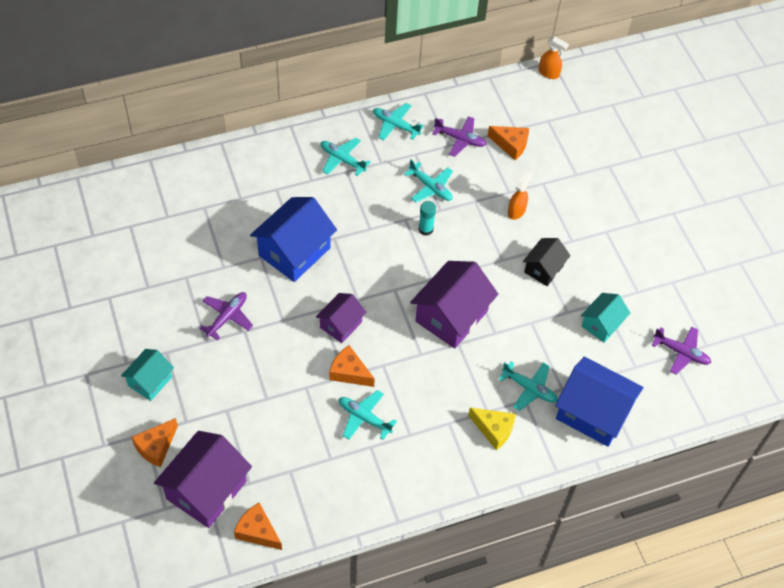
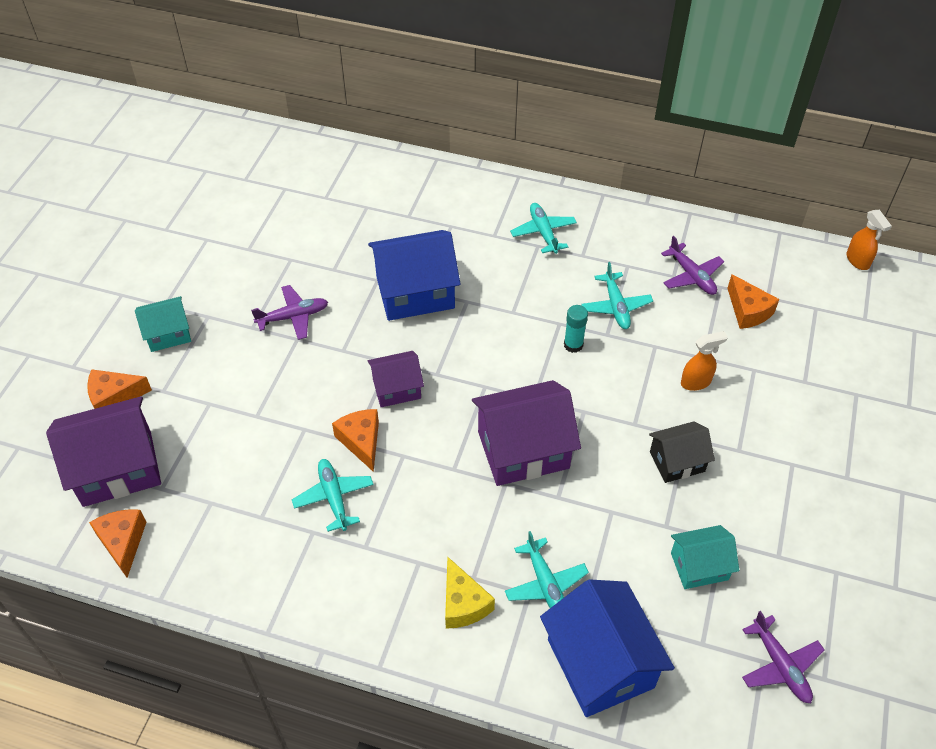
camera: 40 degrees right, 5 degrees down
(395, 125) = (630, 228): turquoise plane -> none

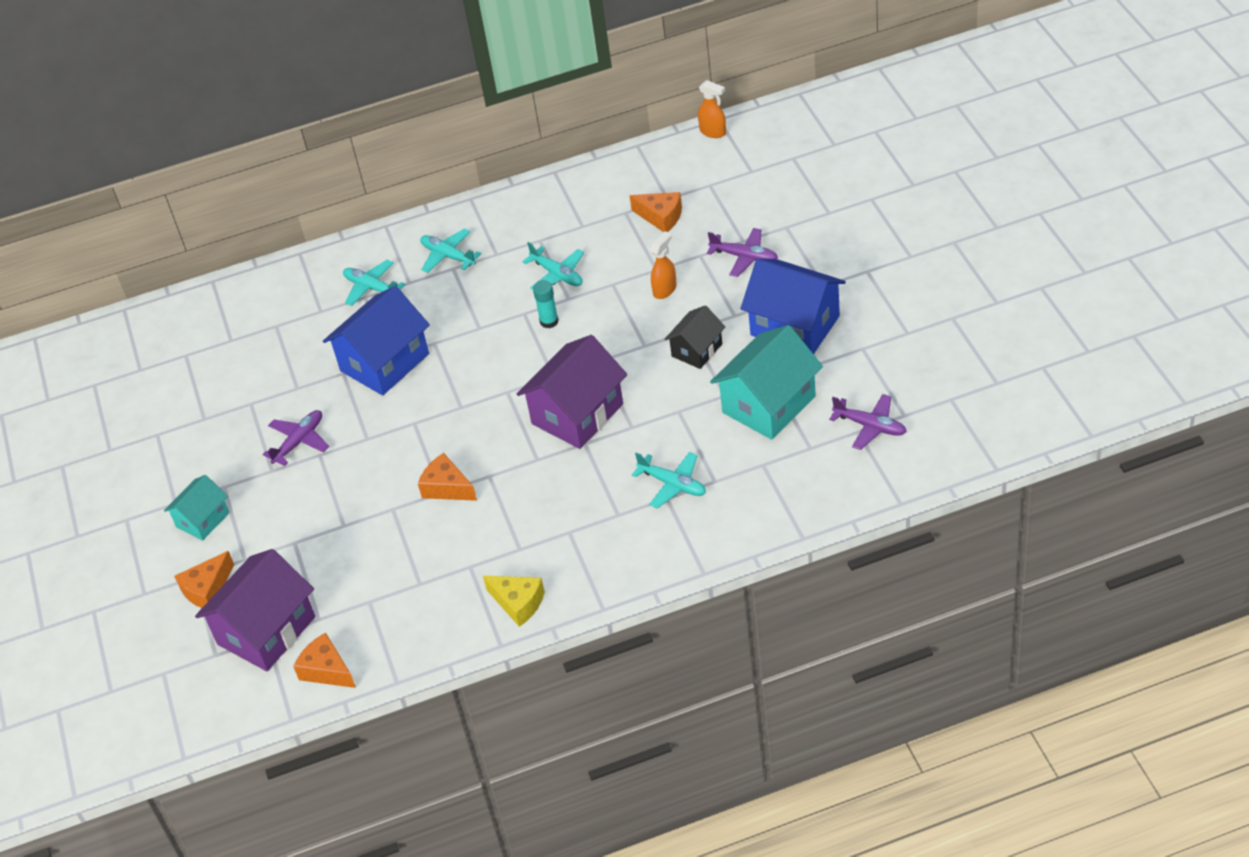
camera: 30 degrees left, 5 degrees down
(334, 497) = (463, 535): turquoise plane -> turquoise plane (372, 288)
(396, 388) = (438, 436): purple house -> none
(463, 603) = (625, 534): yellow cheese -> yellow cheese (518, 603)
(600, 663) = (752, 504): blue house -> blue house (795, 326)
(692, 276) = (597, 218): purple plane -> purple plane (744, 257)
(699, 566) = (769, 404): turquoise house -> turquoise house, size x1.75

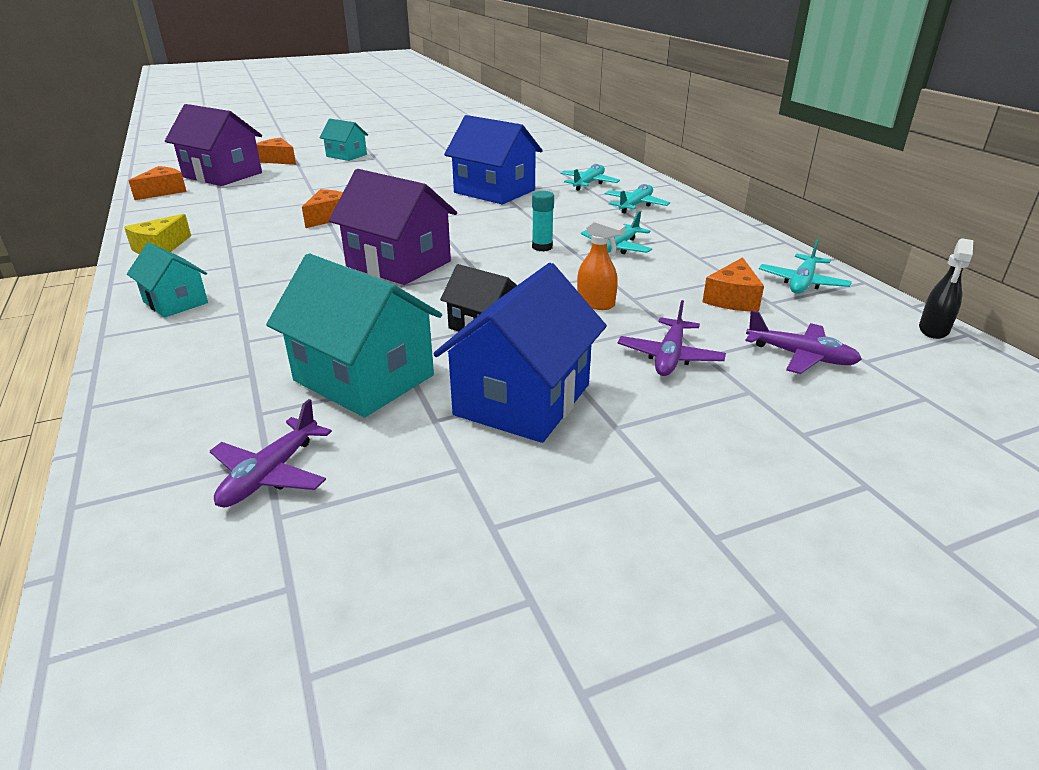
camera: 80 degrees right, 15 degrees down
(299, 441) = (411, 173): purple plane -> purple plane (801, 356)
(646, 547) = (175, 302): none -> turquoise house
(673, 484) = (259, 315): turquoise plane -> turquoise plane (802, 283)
(713, 132) = (933, 330): orange spray bottle -> black spray bottle

